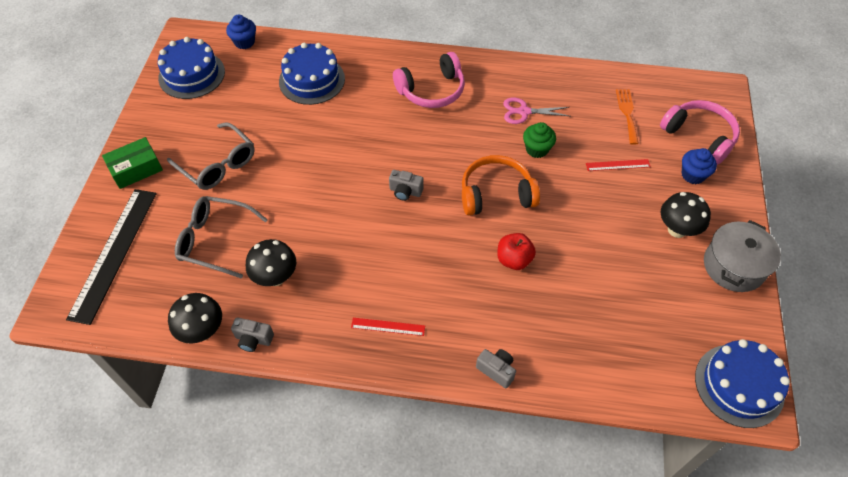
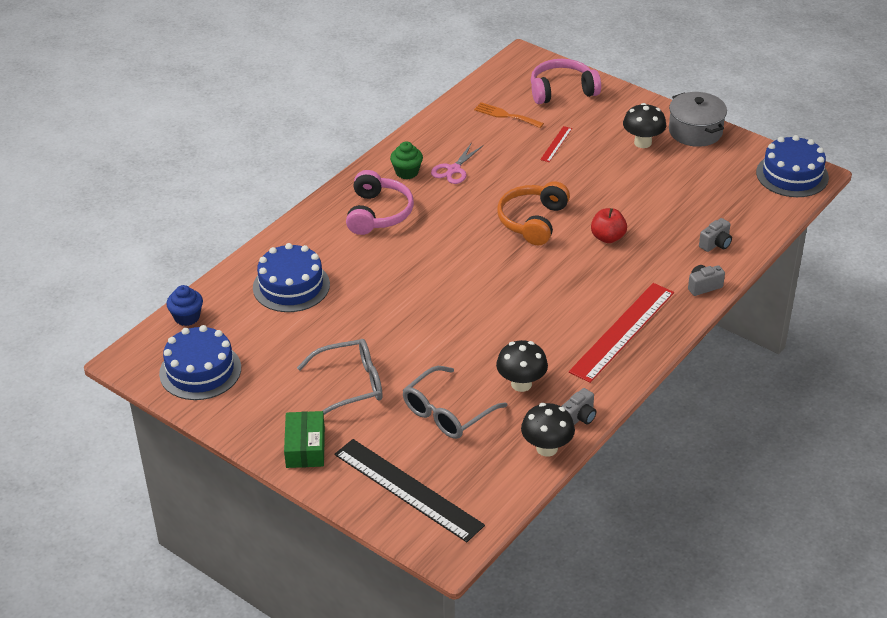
camera: 60 degrees left, 15 degrees down
(388, 326) = (622, 331): red ruler -> red ruler, size x2.27
(405, 191) = (487, 272): grey camera -> grey camera (716, 244)
(537, 149) = (503, 179): green cupcake -> green cupcake (407, 172)
(693, 175) = (597, 111): blue cupcake -> none

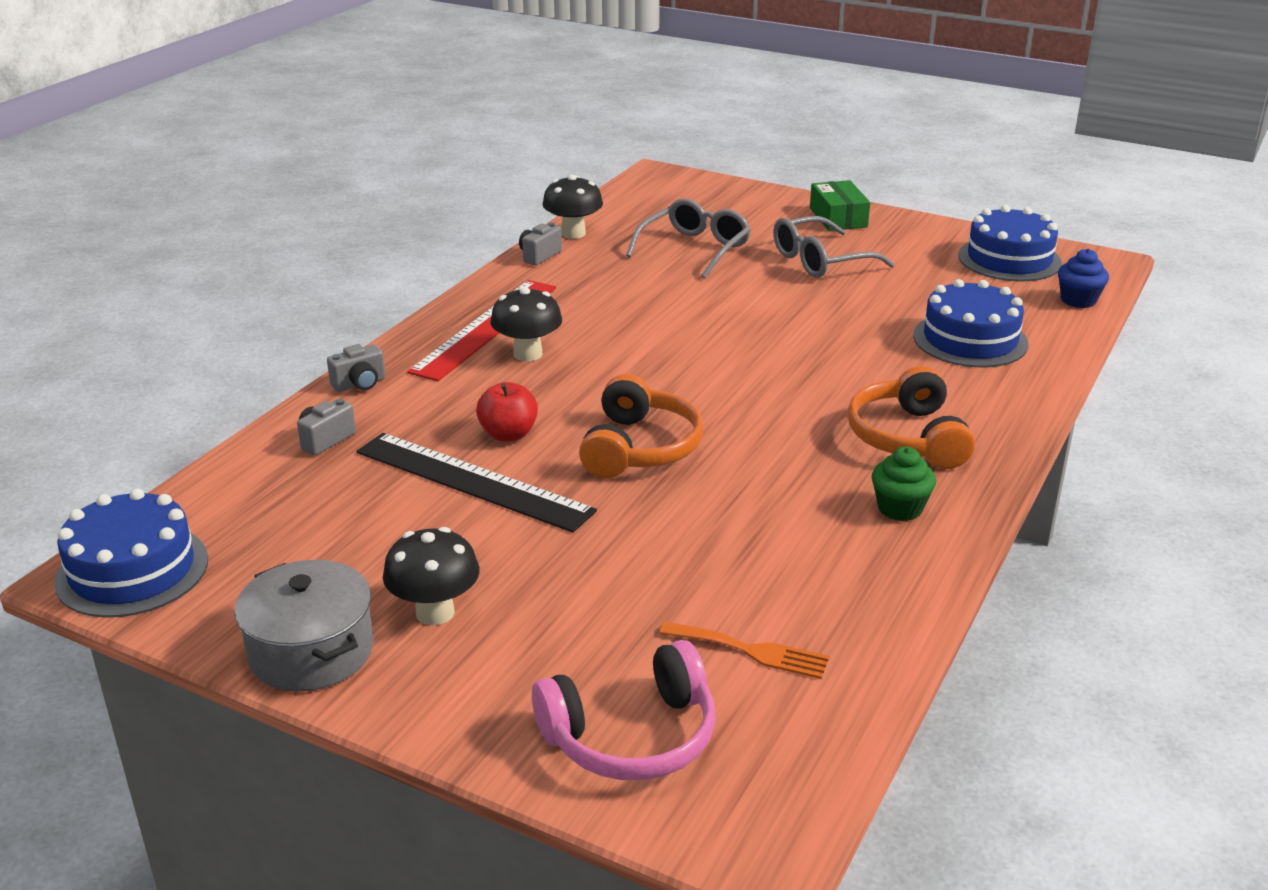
camera: 170 degrees right, 10 degrees down
(378, 213) = (908, 438): pink headphones -> orange headphones
(408, 489) = (713, 201): black ruler -> black ruler (473, 481)
(453, 170) = (813, 521): pink scissors -> none
(521, 384) = (613, 275): black mushroom -> black mushroom (527, 354)
(556, 144) = (623, 592): red ruler -> none

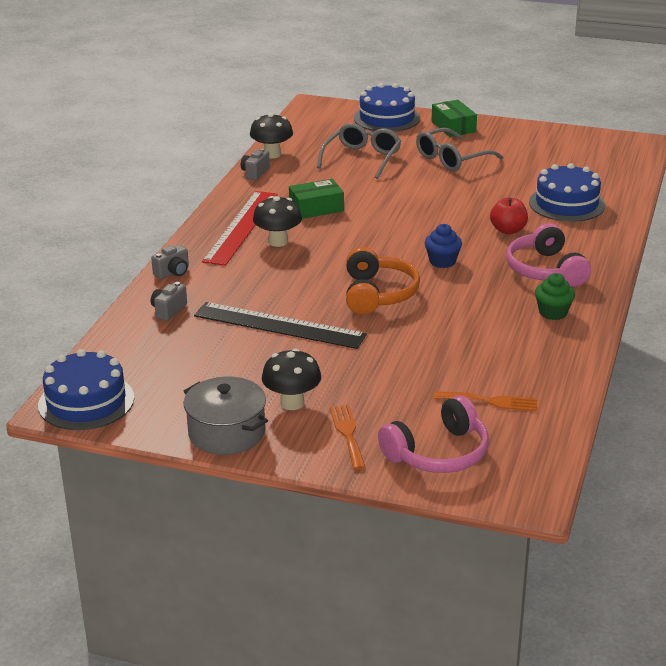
camera: 10 degrees left, 0 degrees up
(498, 679) = (348, 434): none -> orange fork
(508, 434) = (289, 294): red apple -> red apple (508, 230)
(602, 311) = (316, 208): none -> green box
(908, 438) = (545, 270): orange headphones -> pink headphones
(1009, 259) = (577, 146): blue cake -> blue cake (387, 118)
(1078, 300) = (629, 171): blue cupcake -> blue cupcake (442, 261)

